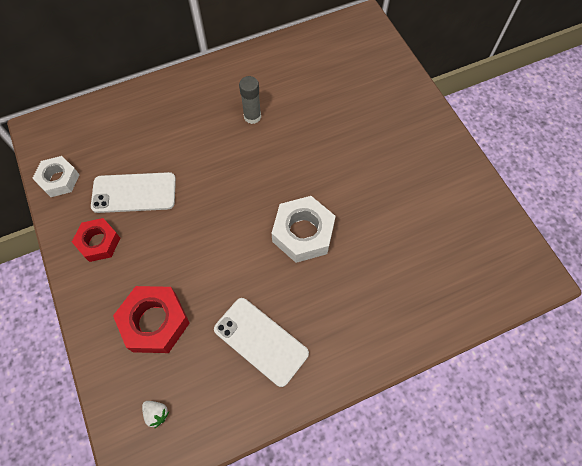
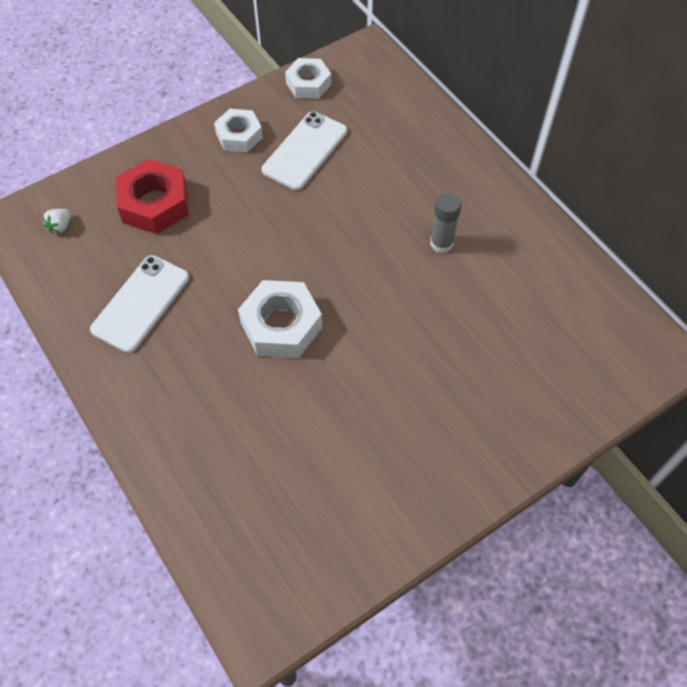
camera: 80 degrees right, 5 degrees down
(98, 242) = (239, 135): red nut -> white nut
(134, 193) = (305, 151): white phone -> white phone turned 45 degrees clockwise

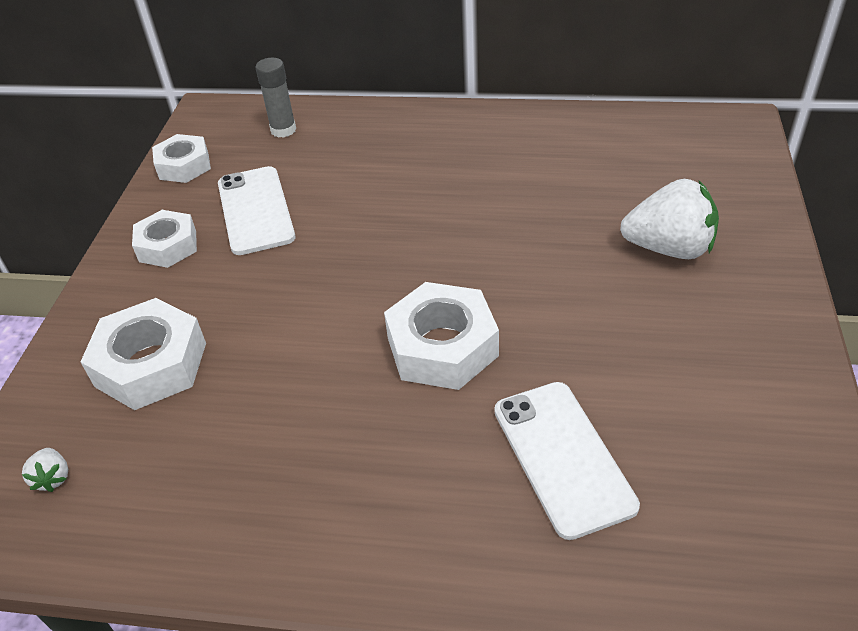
camera: 45 degrees left, 15 degrees down
(141, 303) = (266, 459): white phone -> white phone (562, 457)
(154, 204) = (151, 364): red nut -> white nut
(441, 243) = (479, 181): grey glue stick -> grey glue stick (283, 130)
(475, 390) = (669, 248): none -> white strawberry

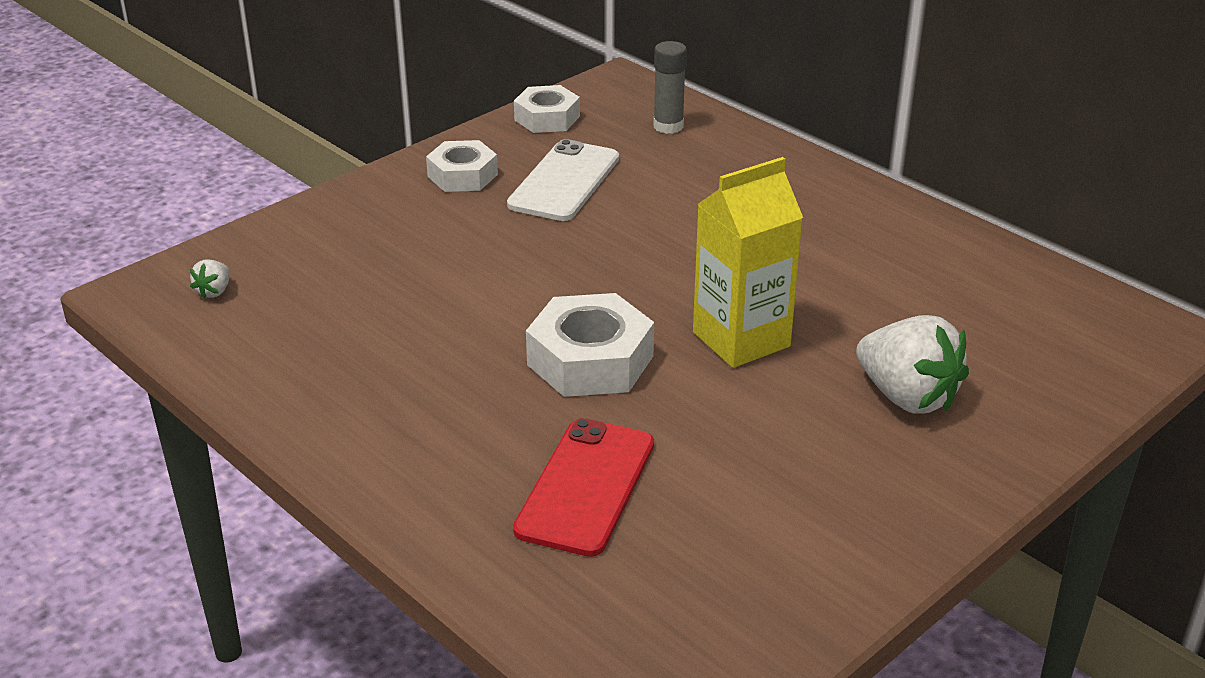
camera: 35 degrees right, 10 degrees down
(151, 364) = (356, 254): white nut -> none
(522, 267) = (741, 339): none -> yellow carton
(562, 457) = (586, 487): white phone -> red phone

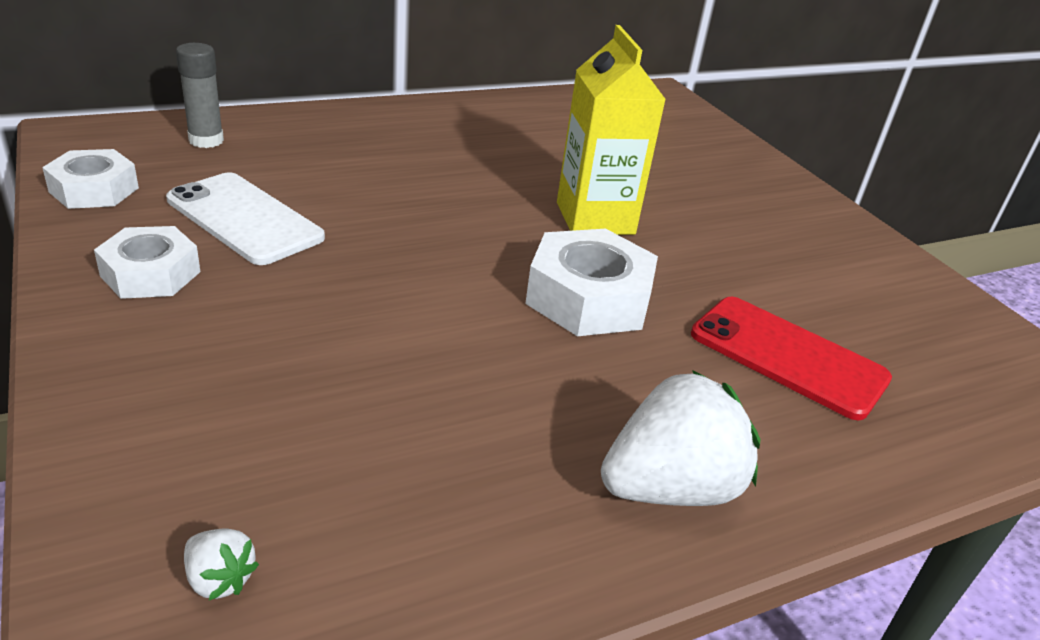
camera: 75 degrees left, 0 degrees up
(907, 397) = (702, 183): white strawberry -> white strawberry (670, 488)

